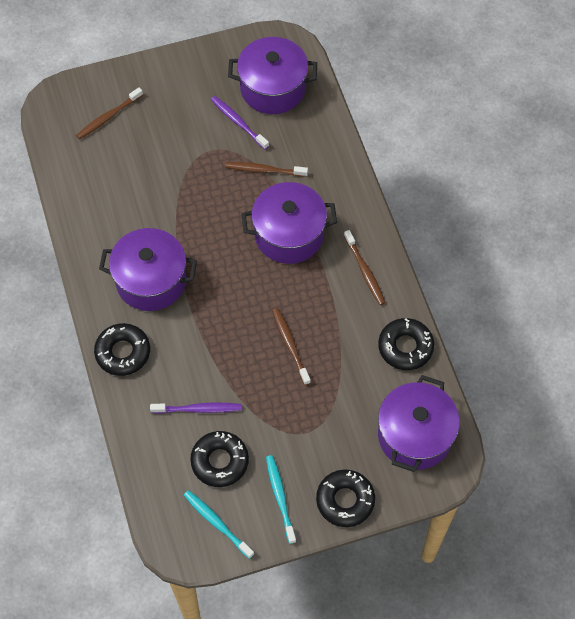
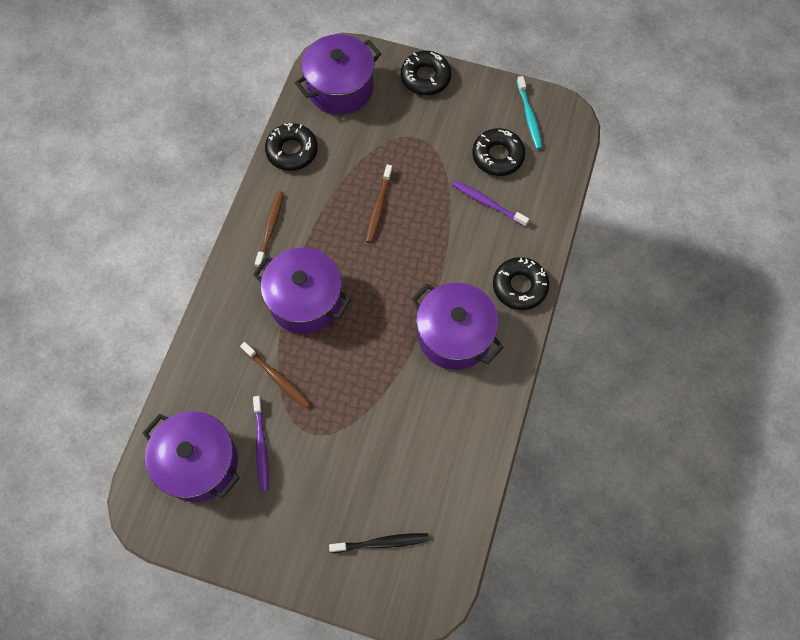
camera: 145 degrees left, 5 degrees up
(108, 117) = (382, 543): brown toothbrush -> black toothbrush
(280, 497) = (470, 106): turquoise toothbrush -> none

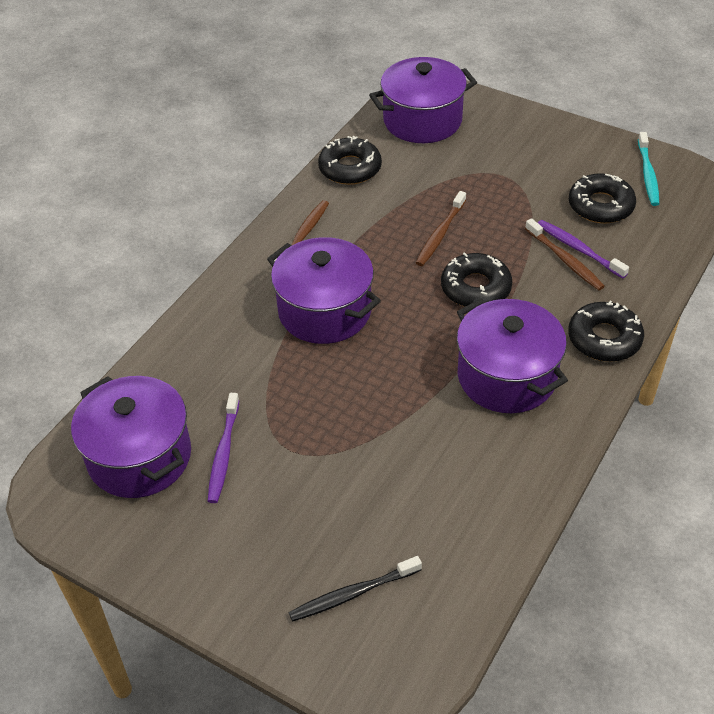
camera: 15 degrees right, 20 degrees down
(277, 378) = (266, 384): brown toothbrush -> brown toothbrush (565, 260)
(382, 543) = (352, 594): black toothbrush -> black toothbrush turned 150 degrees clockwise
(425, 77) = (526, 123): black donut -> black donut (475, 288)

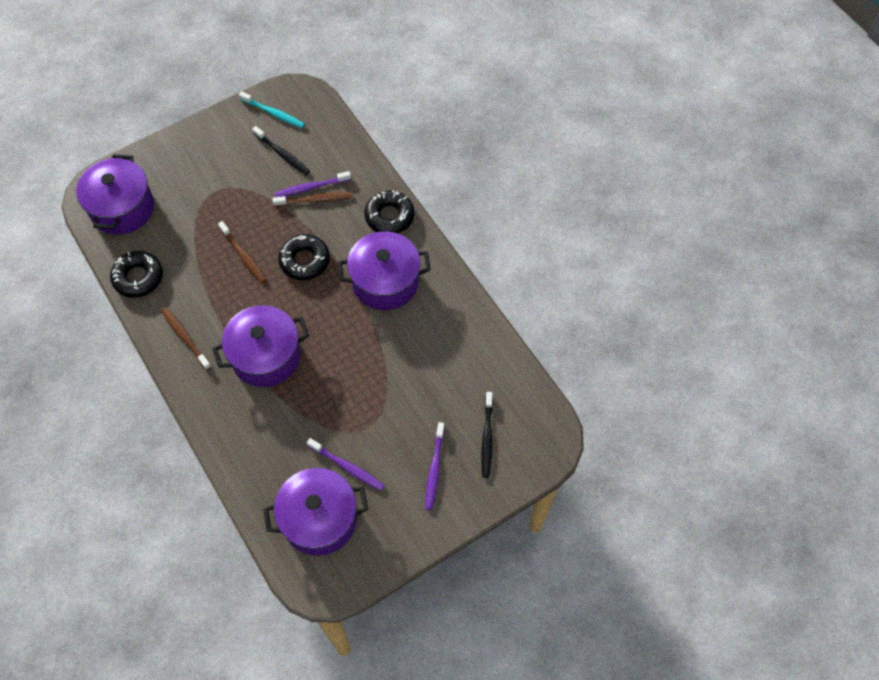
camera: 65 degrees left, 15 degrees up
(270, 550) = (434, 469): none -> purple toothbrush
(600, 206) = (282, 154): black donut -> black toothbrush

